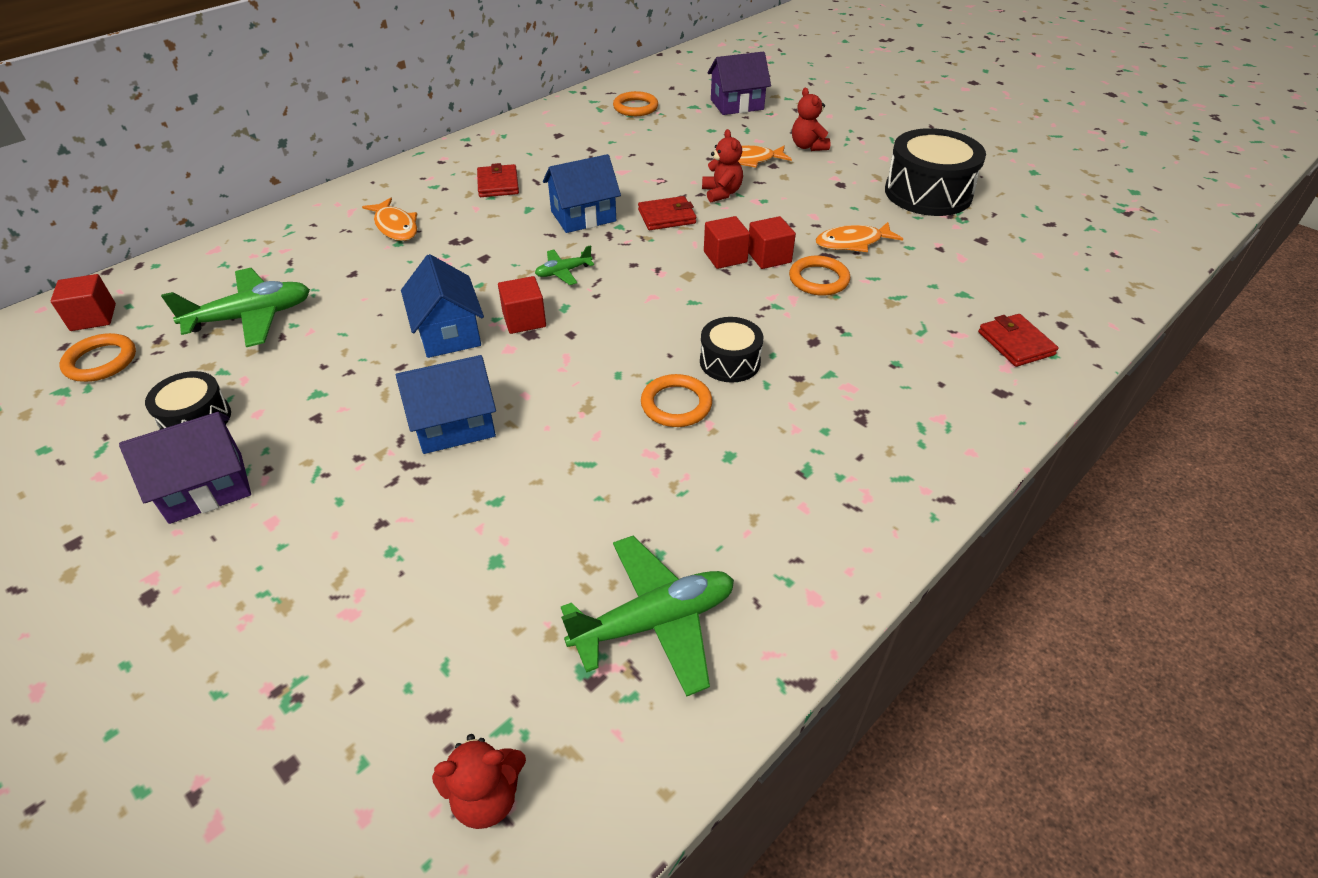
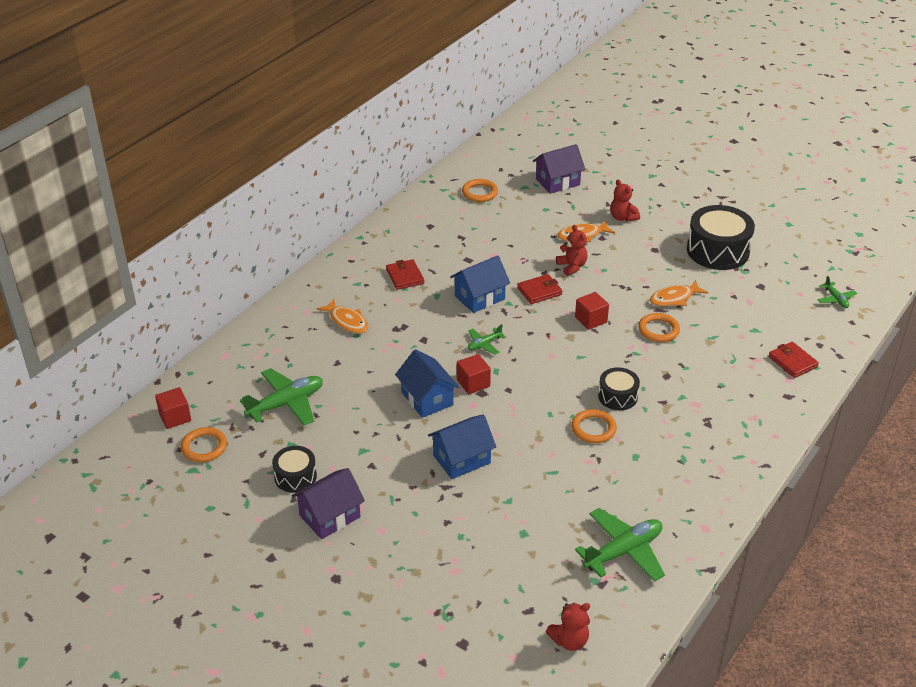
camera: 10 degrees left, 5 degrees down
(769, 257) = (620, 316): red cube -> none
(1093, 266) = (836, 299): none -> green plane

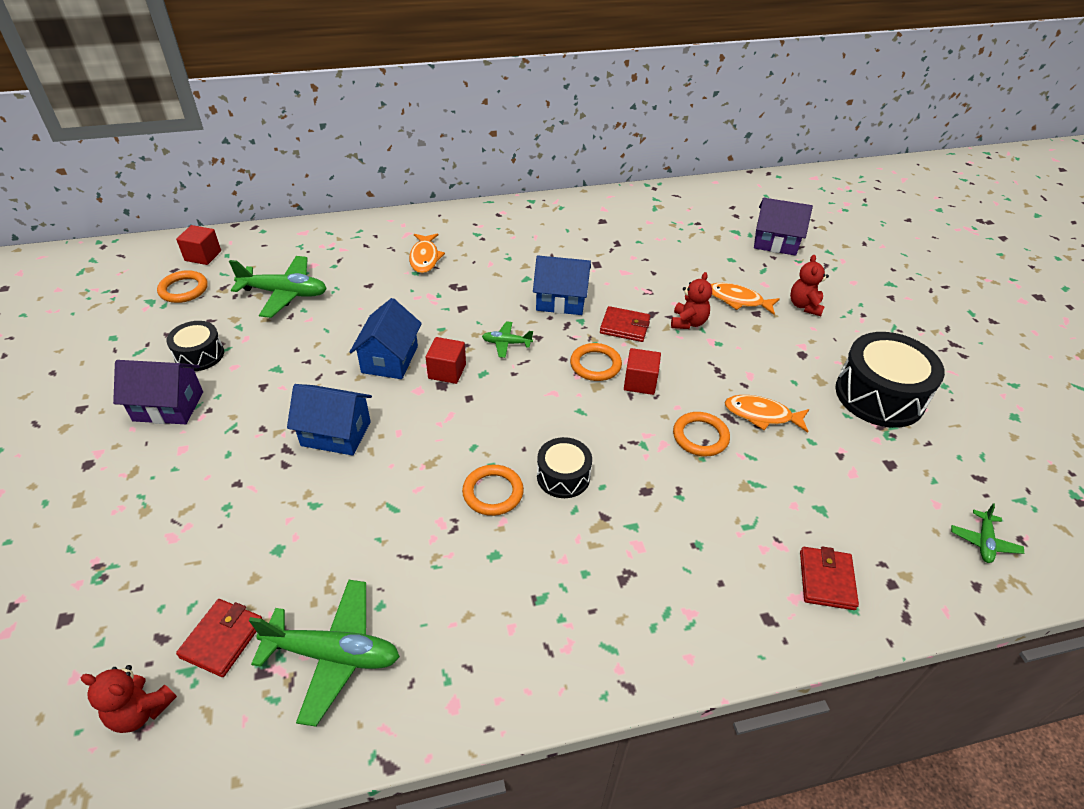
camera: 40 degrees right, 5 degrees up
(405, 276) = (522, 249): red wallet -> red wallet (222, 639)
(479, 193) = (685, 216): orange ring -> orange ring (595, 365)

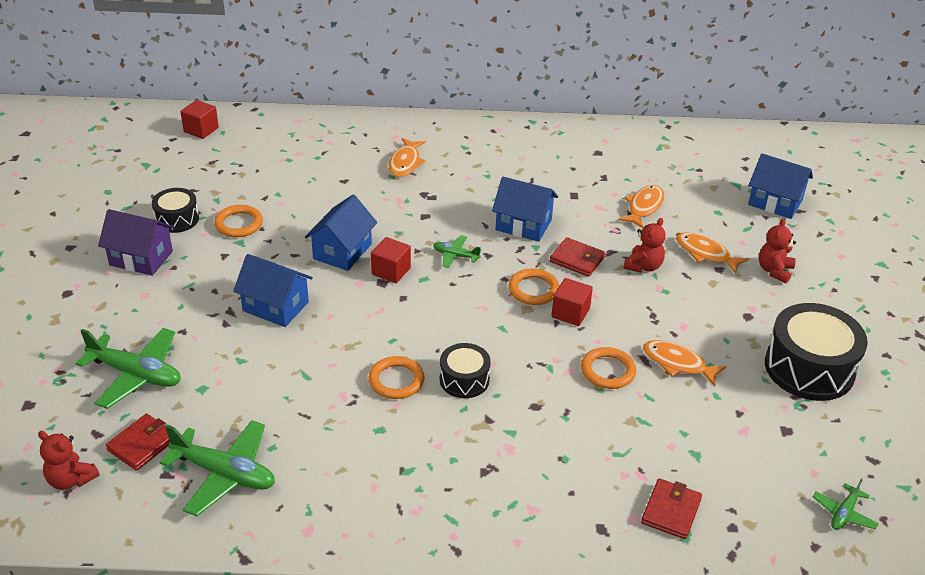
camera: 15 degrees right, 5 degrees down
(183, 289) = (177, 158): orange ring -> orange ring (239, 224)
(284, 293) = (265, 176): green plane -> green plane (136, 374)
(664, 265) = (644, 207): none -> orange fish
(775, 242) = (775, 202): purple house -> blue house

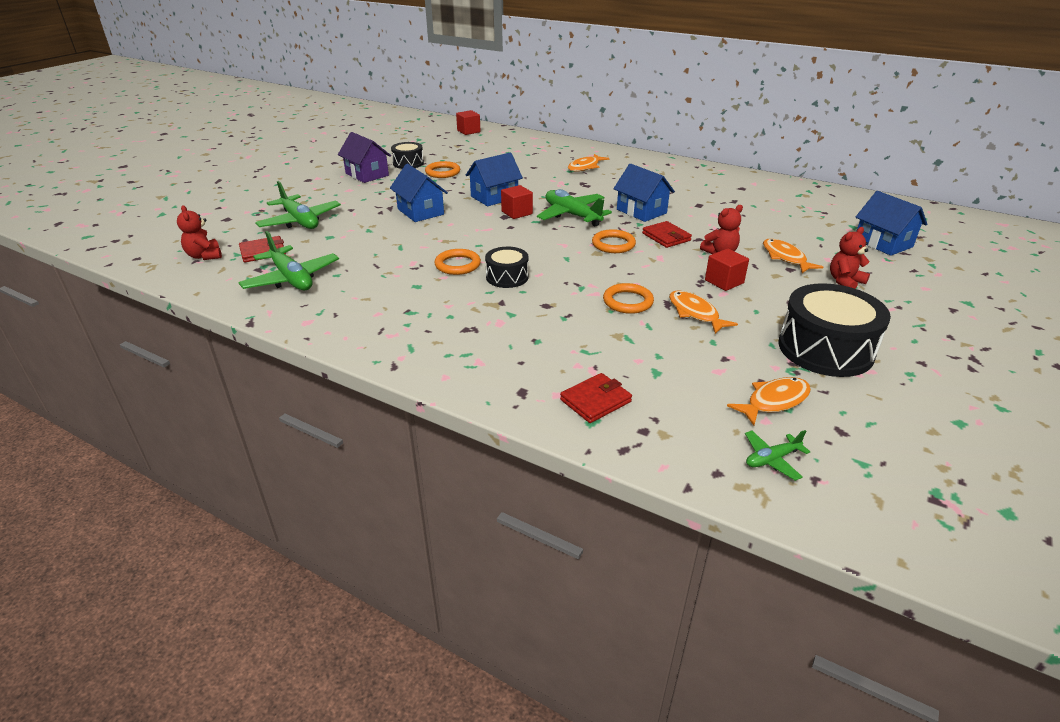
camera: 30 degrees right, 5 degrees down
(455, 255) = (572, 215): green plane -> green plane, size x1.94
(570, 313) = (630, 263): red cube -> red cube (724, 281)
(644, 207) = (753, 222): orange fish -> orange fish (774, 401)

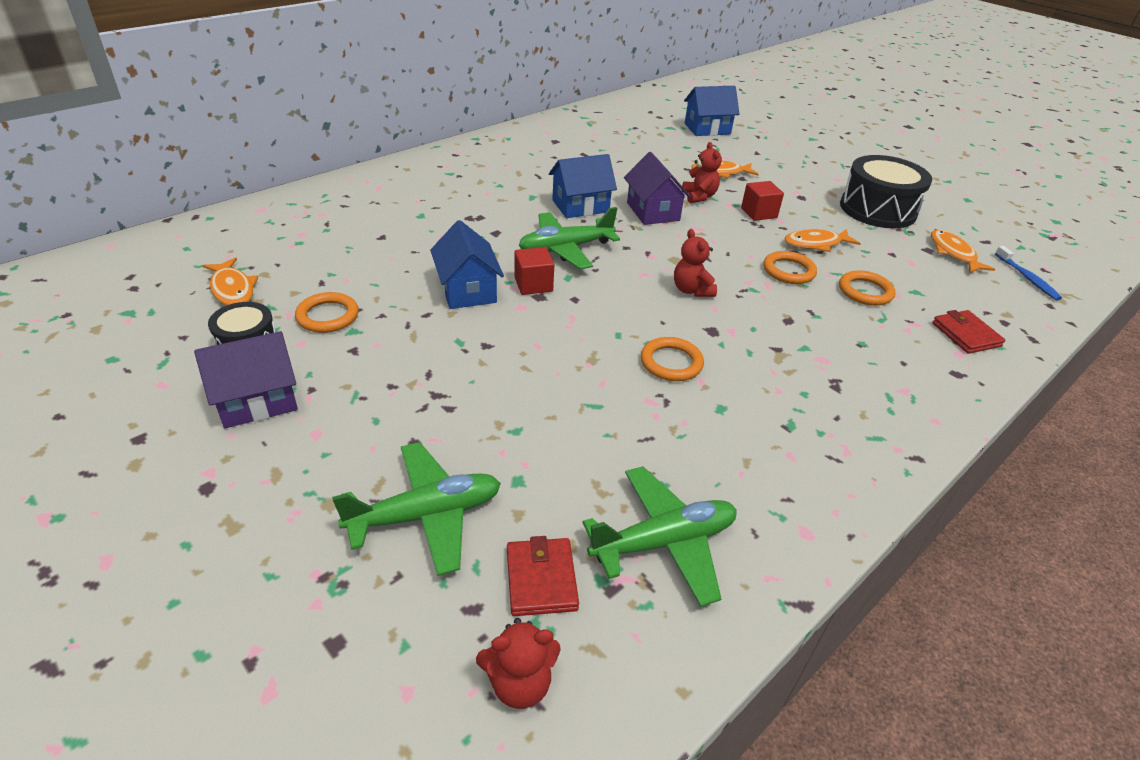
camera: 75 degrees left, 5 degrees up
(420, 212) = (476, 365): blue house -> none
(468, 131) = (156, 255): red cube -> none
(507, 277) = (716, 331): black drum -> none
(585, 167) = (418, 202): orange fish -> orange fish (232, 289)
(613, 244) = (657, 244): orange ring -> orange ring (865, 291)
(666, 237) = (653, 211): red wallet -> purple house
(772, 459) = (1027, 278): green plane -> blue toothbrush
(844, 281) = (771, 165): red teddy bear -> red teddy bear (691, 290)

